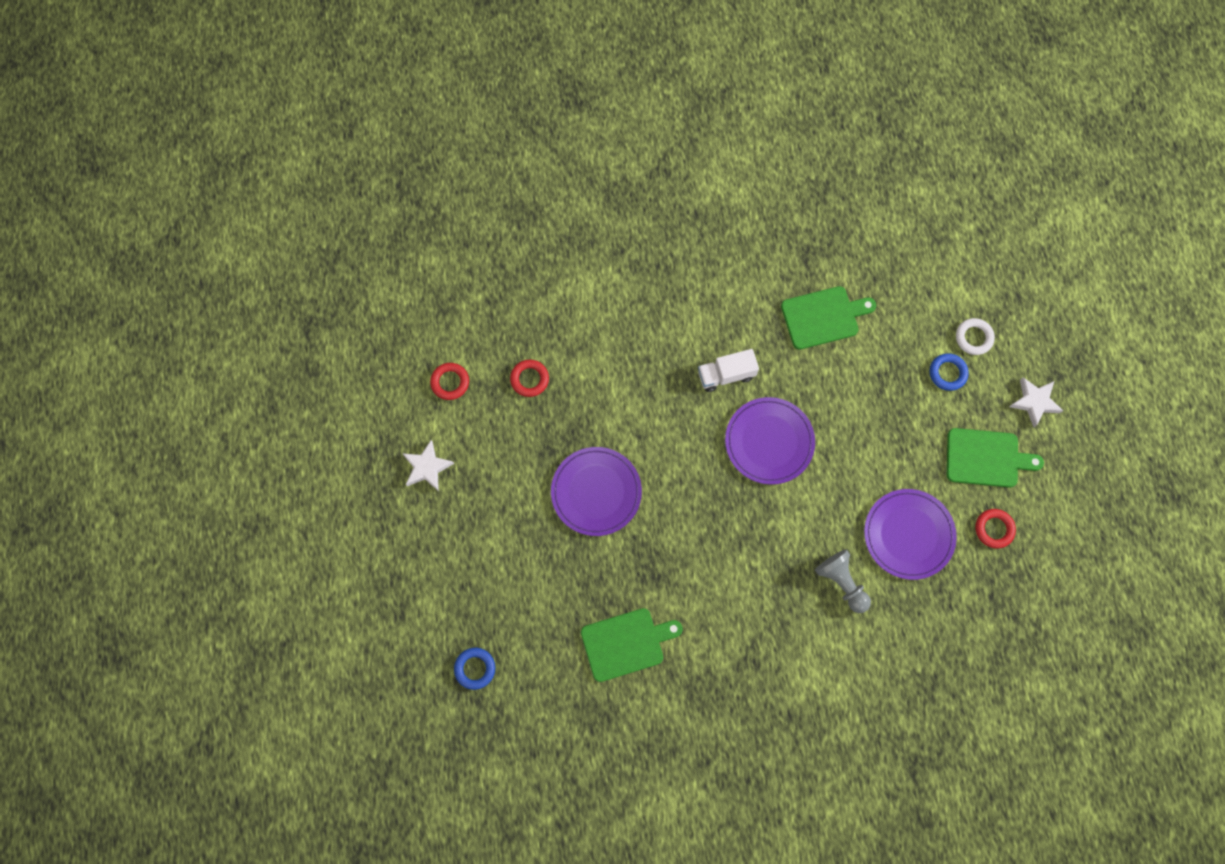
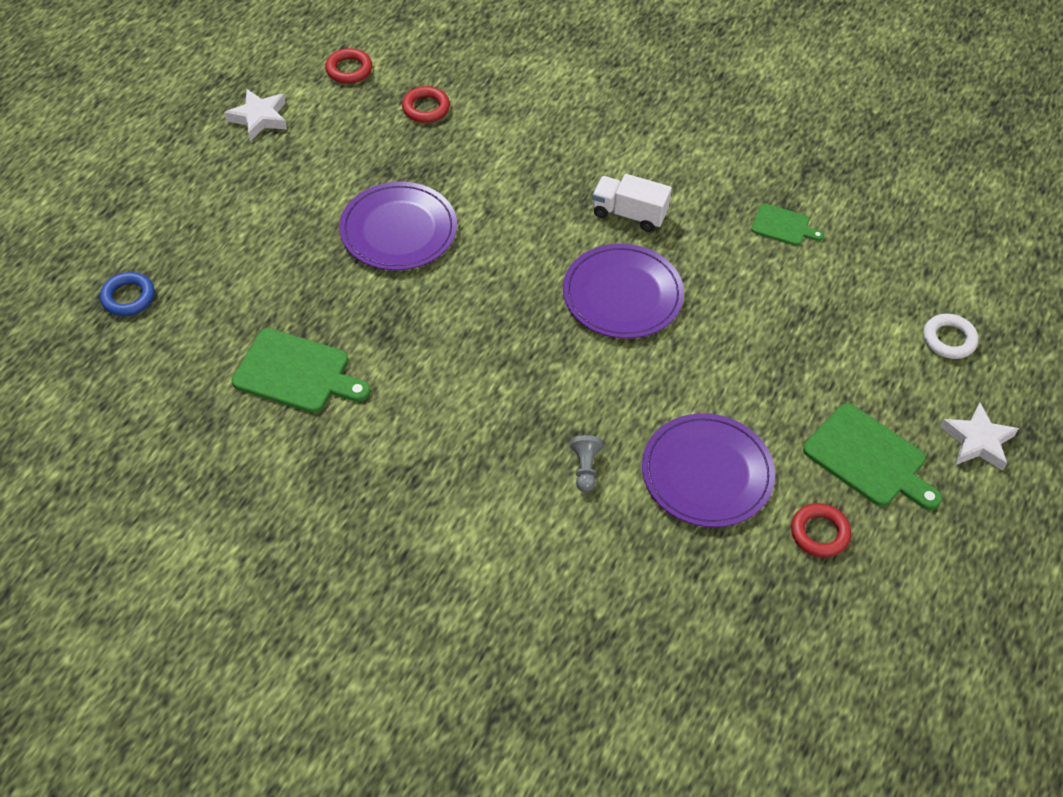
camera: 35 degrees right, 20 degrees down
(823, 317) = (783, 226): green cutting board -> green cutting board, size x0.57
(842, 582) = (585, 468): grey pawn -> grey pawn, size x0.61
(947, 373) = (888, 353): blue ring -> none

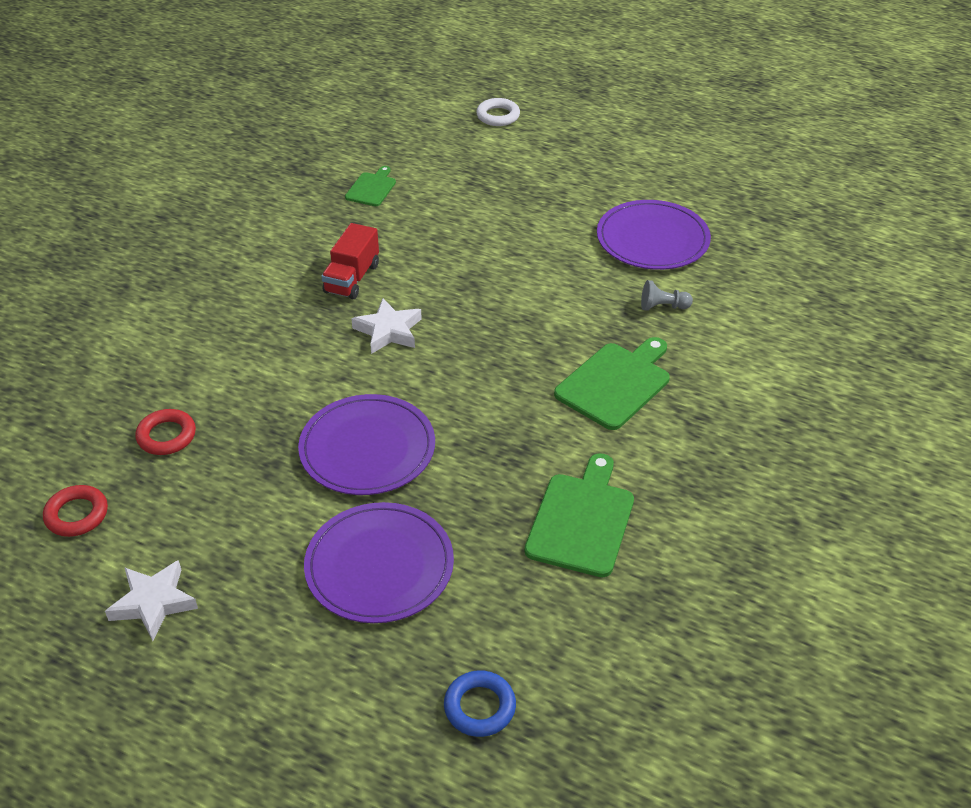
camera: 90 degrees left, 10 degrees down
(622, 295) = (458, 283): purple plate -> purple plate (379, 566)
(629, 214) = (352, 278): white truck -> red truck
(819, 533) = (696, 187): red ring -> none
(869, 458) = (621, 160): green cutting board -> green cutting board (615, 383)
(977, 441) = (595, 112): white star -> white star (388, 331)

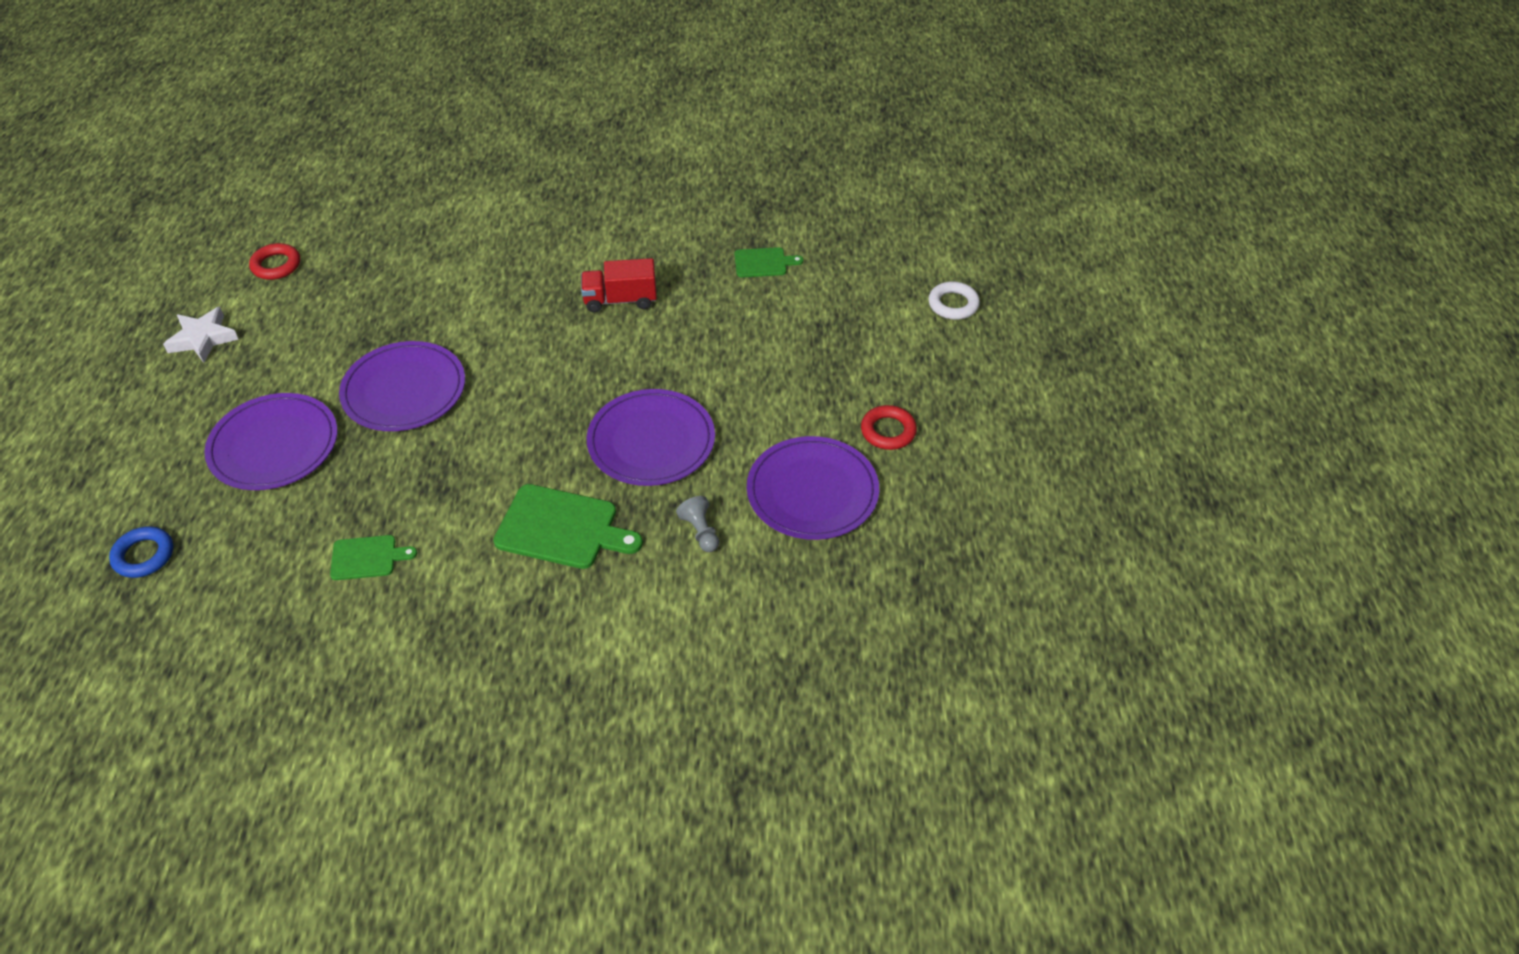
camera: 65 degrees right, 5 degrees up
(166, 436) = (374, 274): red ring -> red ring (888, 431)
(388, 331) = (560, 349): white star -> none
(544, 306) = (651, 441): none -> purple plate
(581, 520) = (367, 557): green cutting board -> green cutting board, size x0.57

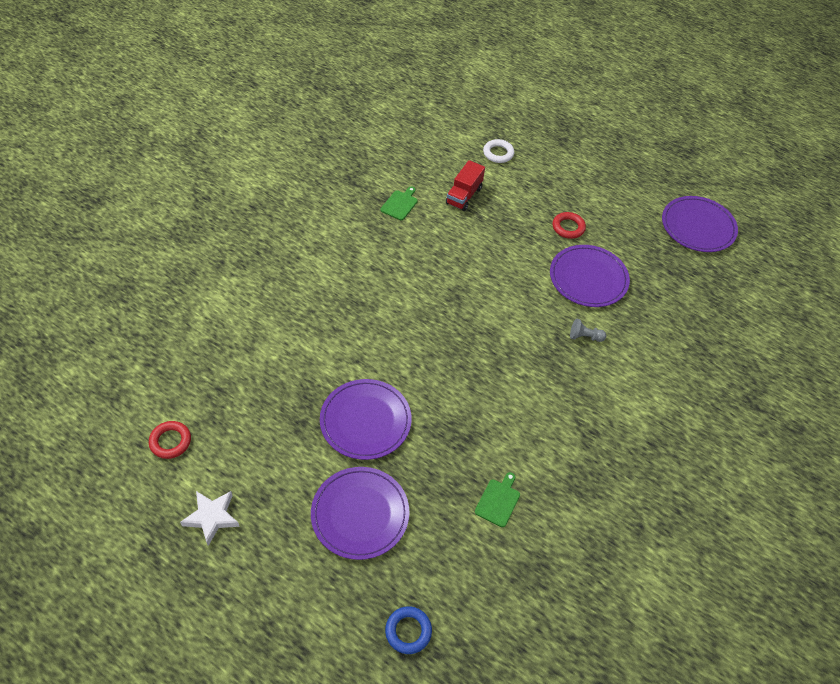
camera: 60 degrees left, 5 degrees up
(562, 528) = (540, 395): green cutting board -> none
(620, 300) = (375, 279): red truck -> red truck (464, 196)
(651, 441) = (503, 323): purple plate -> purple plate (698, 226)

